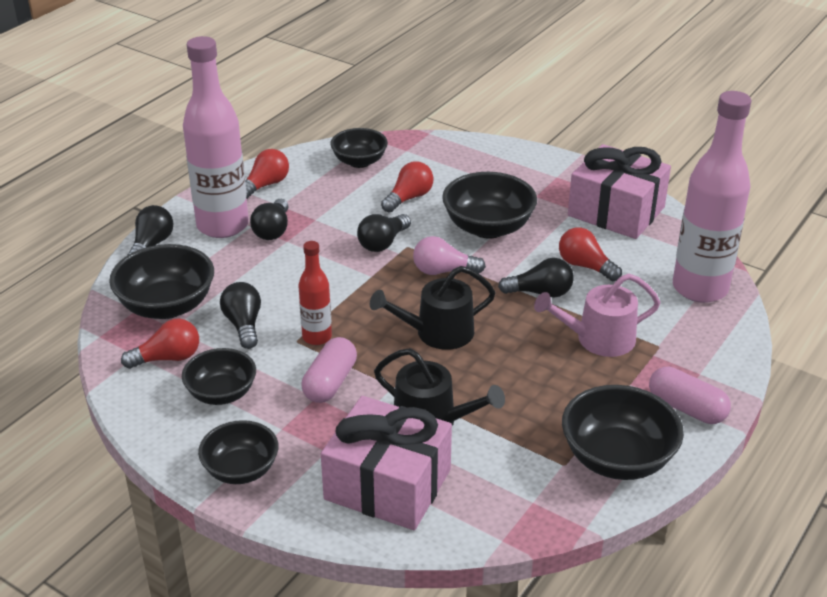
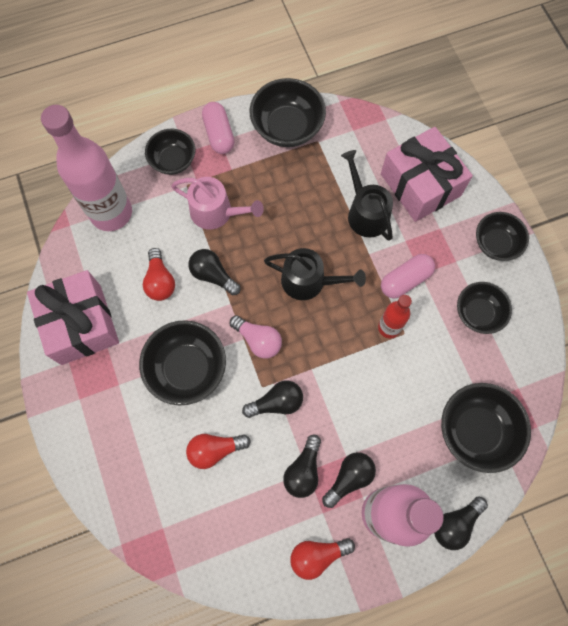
camera: 145 degrees left, 35 degrees up
(168, 358) = (498, 370): red light bulb -> none
(244, 325) = (431, 372): black light bulb -> black light bulb (303, 470)
(359, 161) = (215, 537): black bowl -> black bowl (173, 160)

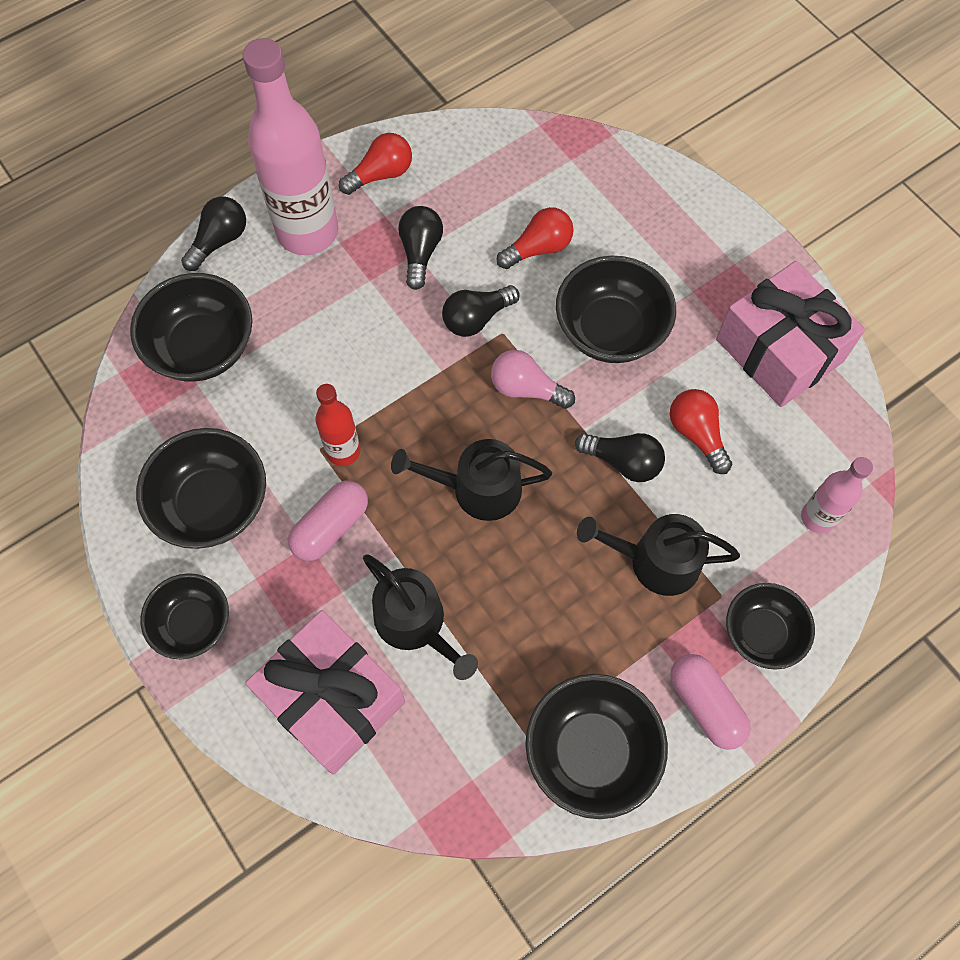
camera: 165 degrees right, 5 degrees down
(111, 213) = (817, 518): pink bottle -> pink bottle, size x0.50
(216, 212) = (656, 561): pink watering can -> black watering can
(349, 478) = (360, 257): black light bulb -> none
(478, 313) = (213, 504): black bowl -> black bowl, size x1.52

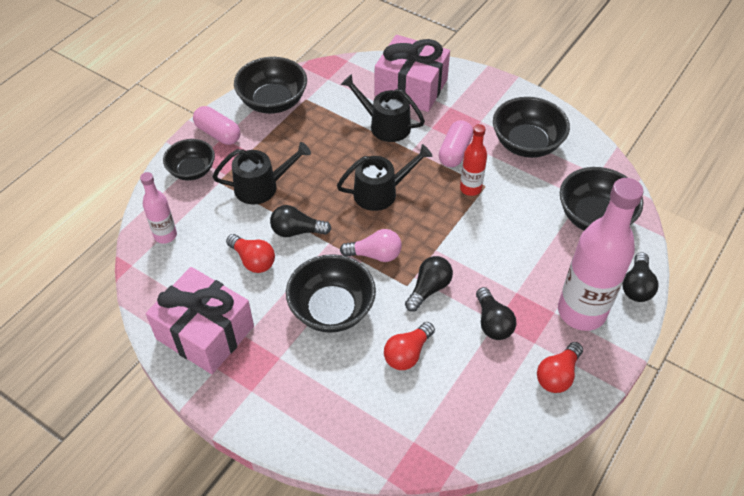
camera: 160 degrees right, 15 degrees down
(193, 624) = (499, 95): black bowl -> none

